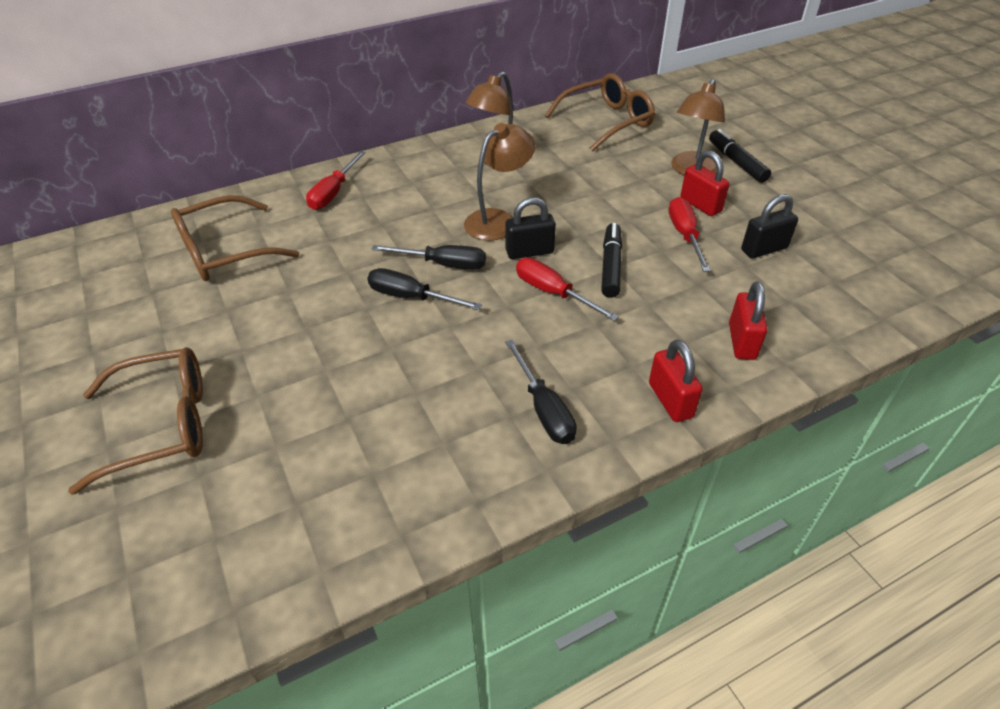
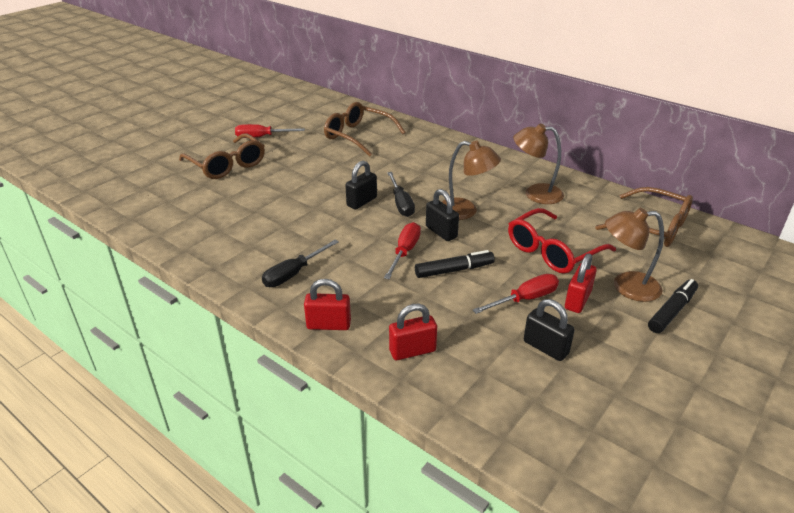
camera: 65 degrees right, 10 degrees down
(333, 193) = (439, 148): red screwdriver -> red screwdriver (262, 137)
(411, 297) = (362, 202): black screwdriver -> black padlock
(613, 190) = (552, 251): none -> red glasses
(670, 400) = (328, 325): red padlock -> red padlock turned 45 degrees clockwise

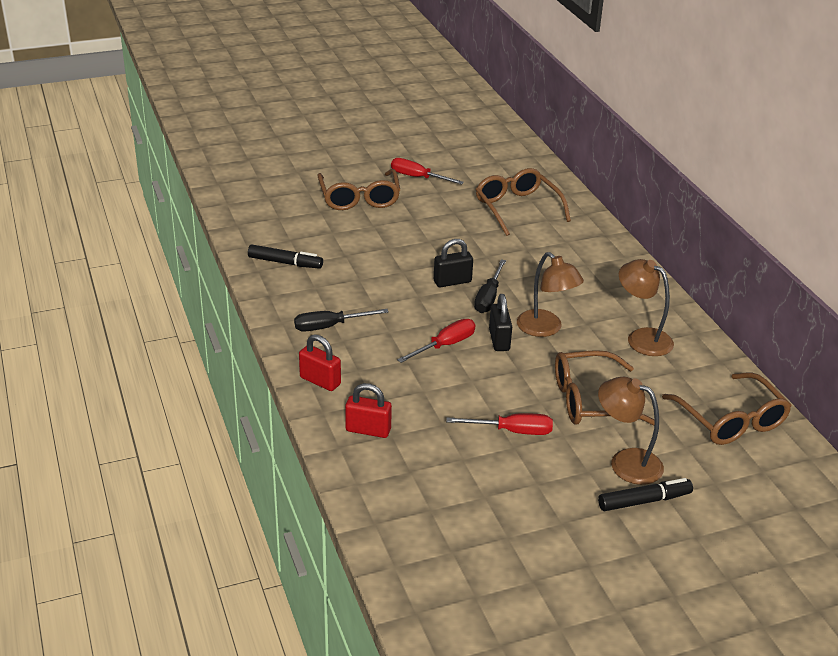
camera: 30 degrees right, 0 degrees up
(454, 270) = (473, 379): black marker -> black marker (285, 263)
(545, 347) = (484, 477): black padlock -> none
(552, 251) = (590, 401): red glasses -> brown glasses
(577, 300) = (561, 453): red padlock -> none

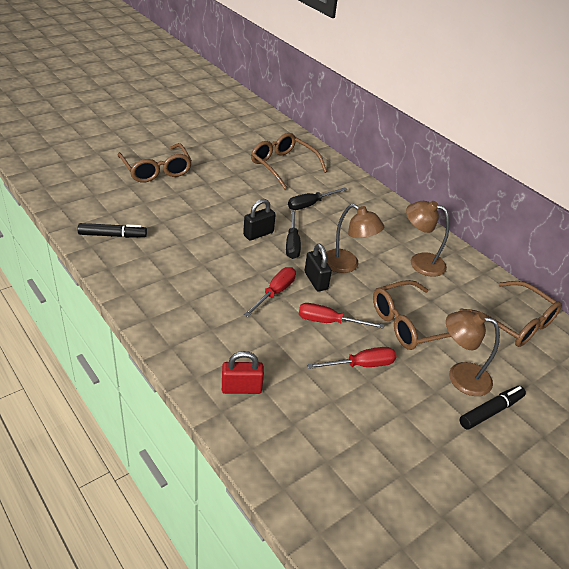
camera: 20 degrees left, 5 degrees up
(320, 381) = (181, 346): red padlock -> none
(329, 326) = (172, 290): black screwdriver -> black screwdriver (310, 204)
(418, 177) = (197, 148): red screwdriver -> red screwdriver (329, 322)

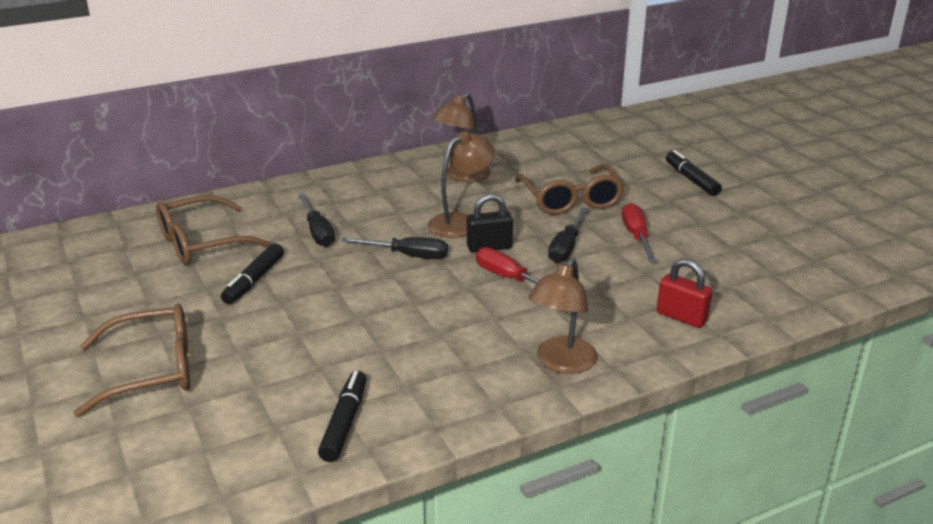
camera: 75 degrees left, 10 degrees down
(241, 388) = (681, 317): red padlock -> red padlock turned 60 degrees counterclockwise
(246, 188) = (254, 280): none -> black marker
(258, 234) = (377, 280): black padlock -> none
(329, 322) = (566, 247): red screwdriver -> black screwdriver
(460, 376) = (647, 186): brown lamp -> brown lamp (561, 363)
(515, 323) = (569, 145): brown glasses -> none

